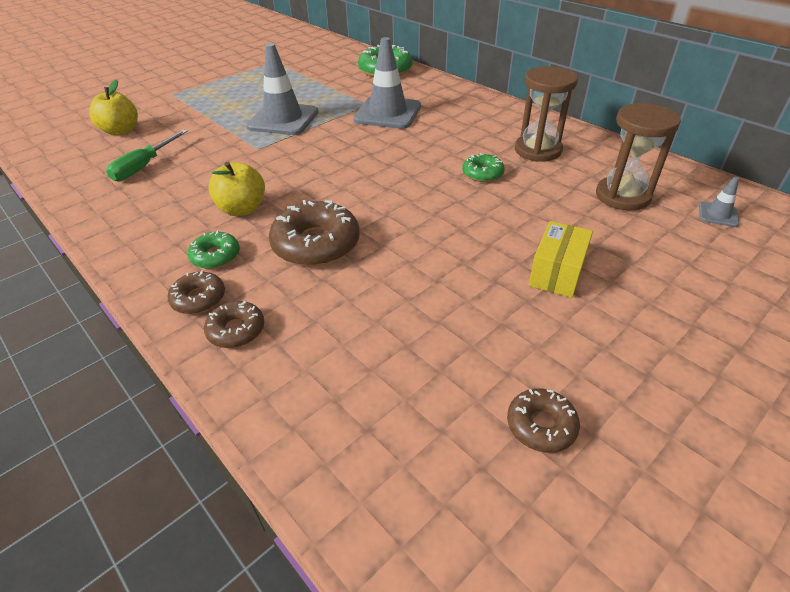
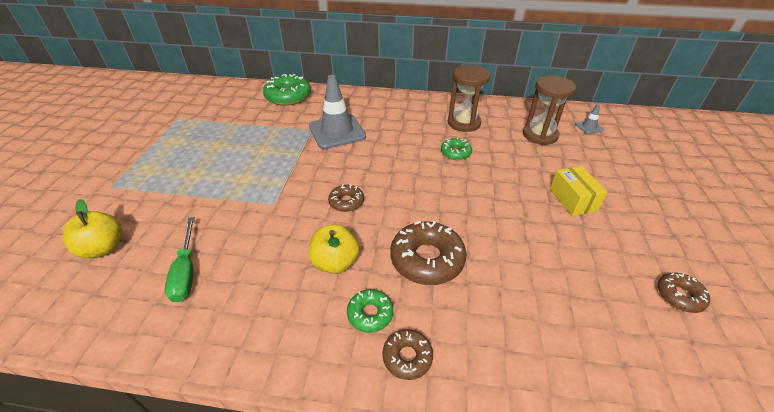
camera: 40 degrees left, 0 degrees up
(236, 330) = (467, 361): brown donut -> brown donut (346, 202)
(283, 119) = (260, 169): grey traffic cone -> none

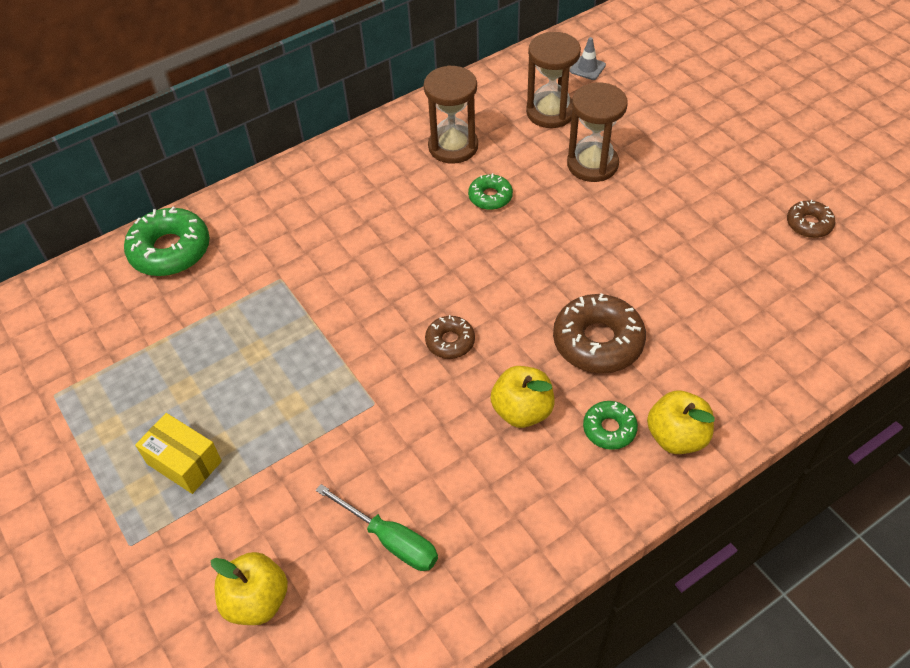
camera: 40 degrees left, 10 degrees up
(337, 132) = (317, 260): grey traffic cone -> none
(407, 357) = (676, 437): brown donut -> yellow apple
(537, 170) = (592, 164): none -> brown hourglass
(572, 200) = (655, 180): yellow box -> yellow box (184, 462)

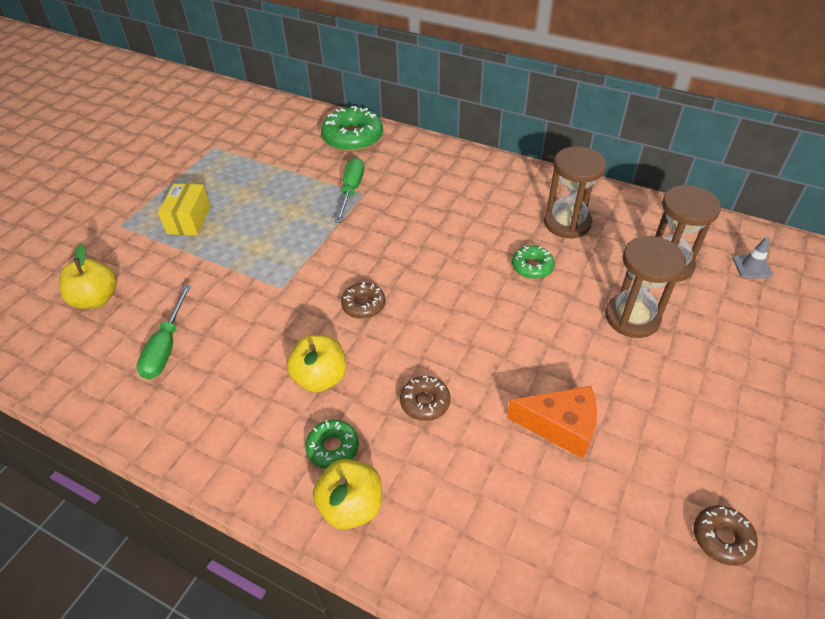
camera: 60 degrees right, 5 degrees down
(266, 287) = (351, 190): none -> green screwdriver
(598, 341) = (425, 402): brown donut -> brown donut, size x0.55
(673, 263) = (560, 426): none -> orange cheese

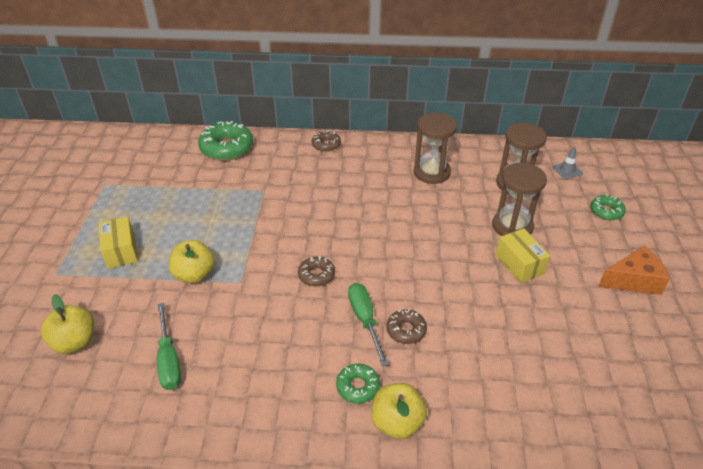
camera: 25 degrees left, 5 degrees down
(320, 378) = (316, 340): yellow apple -> yellow apple (194, 275)
(351, 190) = (252, 190): green screwdriver -> green screwdriver (365, 320)
(532, 267) = (425, 210): green donut -> green donut (606, 211)
(560, 426) = (508, 314): orange cheese -> orange cheese (633, 280)
(613, 368) = (519, 264): none -> yellow box
(722, 538) = (643, 349): brown donut -> brown donut (326, 145)

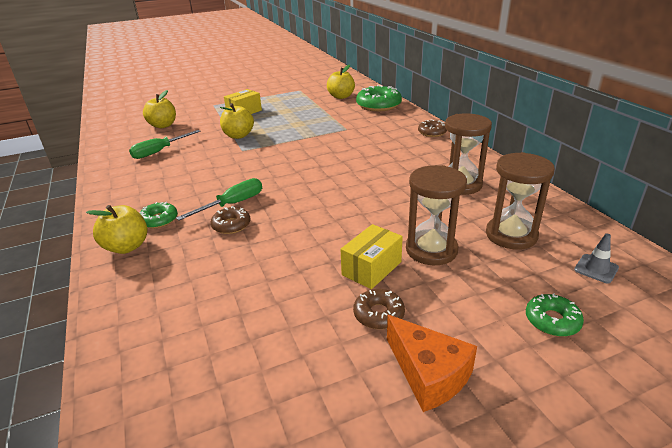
camera: 65 degrees right, 10 degrees down
(169, 162) = (341, 96): none -> yellow apple
(316, 275) = (269, 172): brown donut -> brown donut (378, 314)

